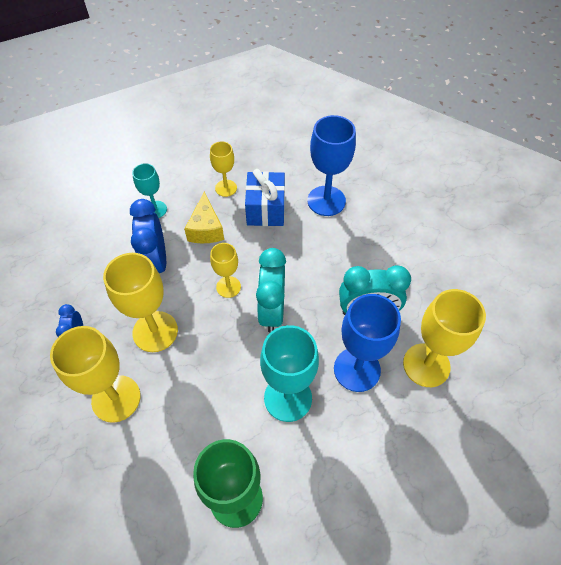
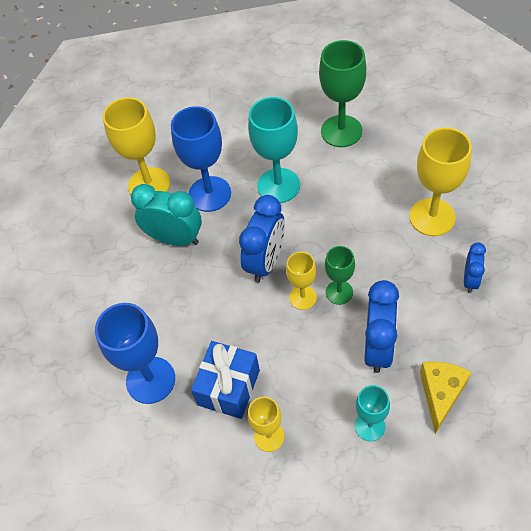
camera: 155 degrees left, 0 degrees up
(155, 331) = (389, 268): yellow goblet -> none
(197, 299) = (339, 292): none -> green goblet
(206, 229) = (310, 378): yellow cheese -> yellow cheese (441, 394)
(272, 311) = (266, 261): turquoise clock -> blue clock

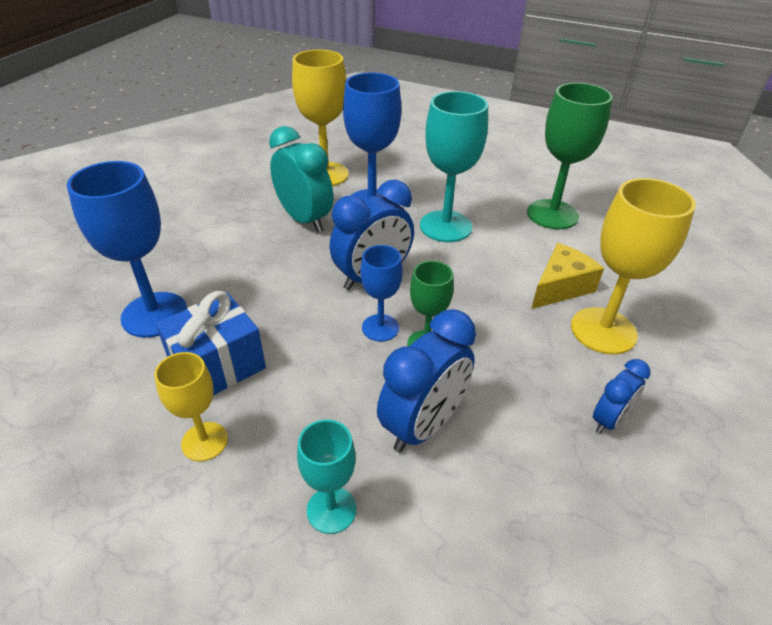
camera: 25 degrees right, 15 degrees down
(303, 297) = (380, 328): yellow goblet -> blue goblet
(441, 394) = (462, 532): yellow cheese -> yellow cheese (560, 287)

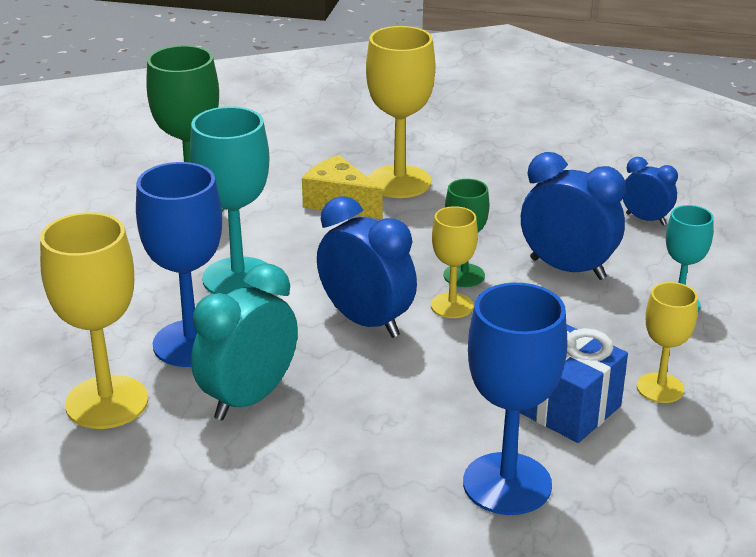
camera: 100 degrees left, 10 degrees down
(380, 328) = (452, 306): blue goblet -> yellow goblet
(609, 420) = (511, 184): blue clock -> blue clock (645, 219)

